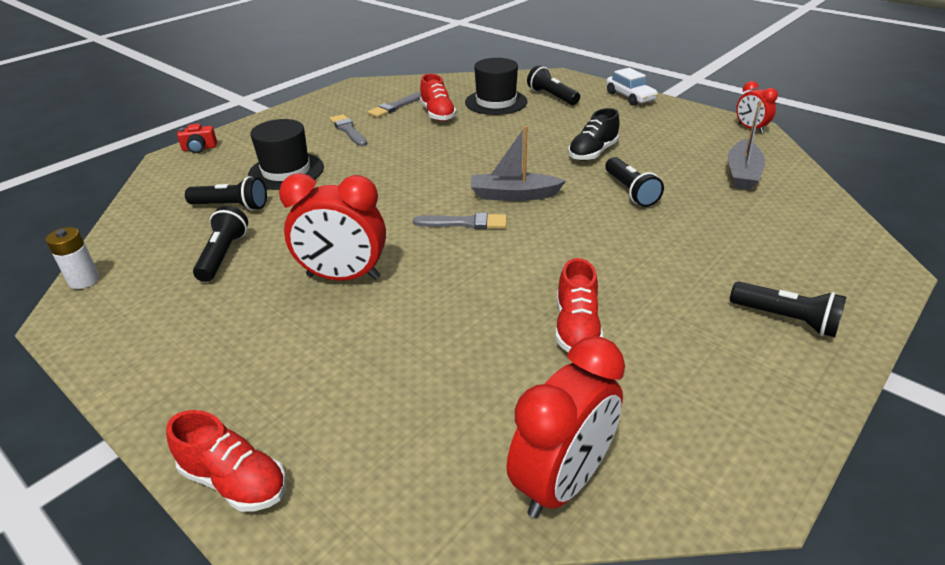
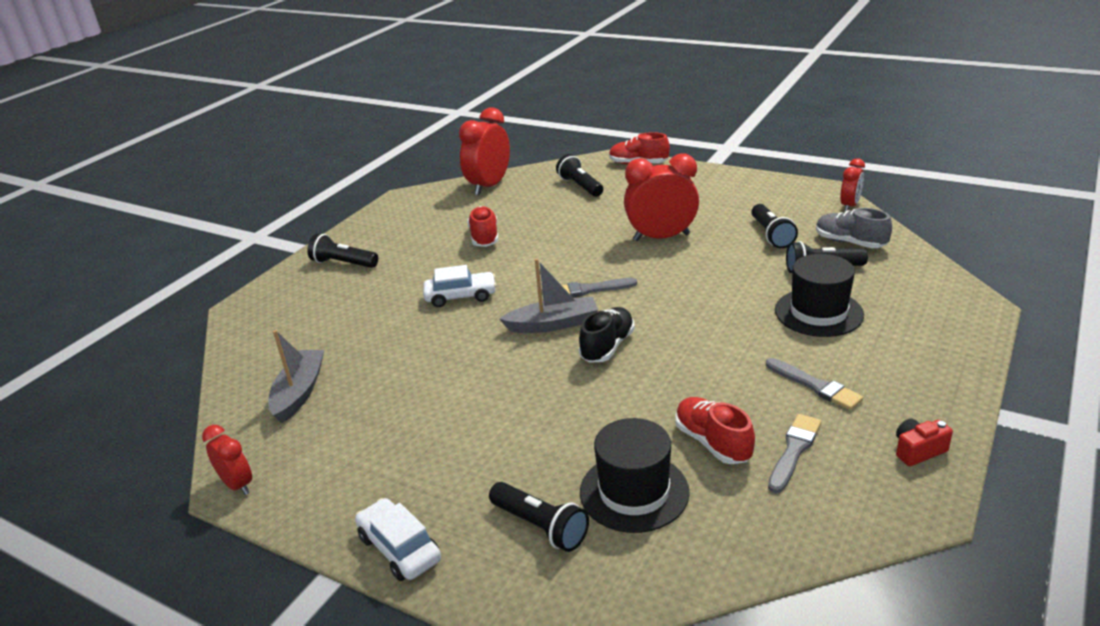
camera: 170 degrees right, 5 degrees down
(84, 280) = (850, 206): white battery -> red clock
(165, 229) = (850, 242): none -> grey shoe
(199, 148) = (968, 325): red camera -> red camera (918, 451)
(592, 153) = (470, 398): black shoe -> black shoe (607, 347)
(606, 238) = (461, 296): none -> white car
(630, 191) = (432, 348): black flashlight -> black flashlight (580, 186)

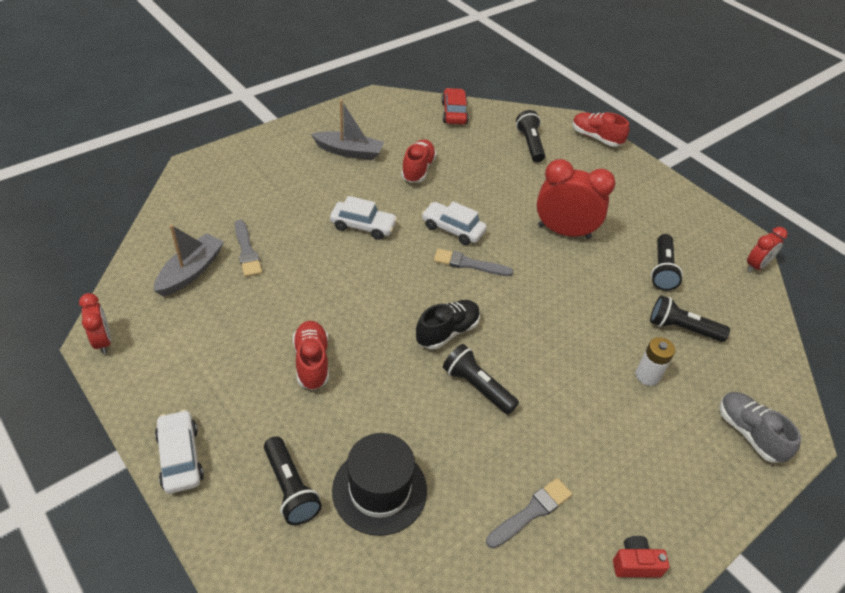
camera: 15 degrees right, 15 degrees up
(343, 263) = (293, 151): black flashlight -> black flashlight (477, 387)
(489, 186) = (454, 113): red clock -> red car
(553, 270) = (453, 229): none -> white car
(553, 324) = (418, 288): grey boat -> grey boat (349, 152)
(713, 442) = (471, 471): red shoe -> red shoe (312, 362)
(815, 386) = (592, 453): grey brush -> grey brush (247, 251)
(818, 312) = (647, 376): black hat -> white battery
(850, 242) = (728, 309): grey shoe -> grey shoe (749, 433)

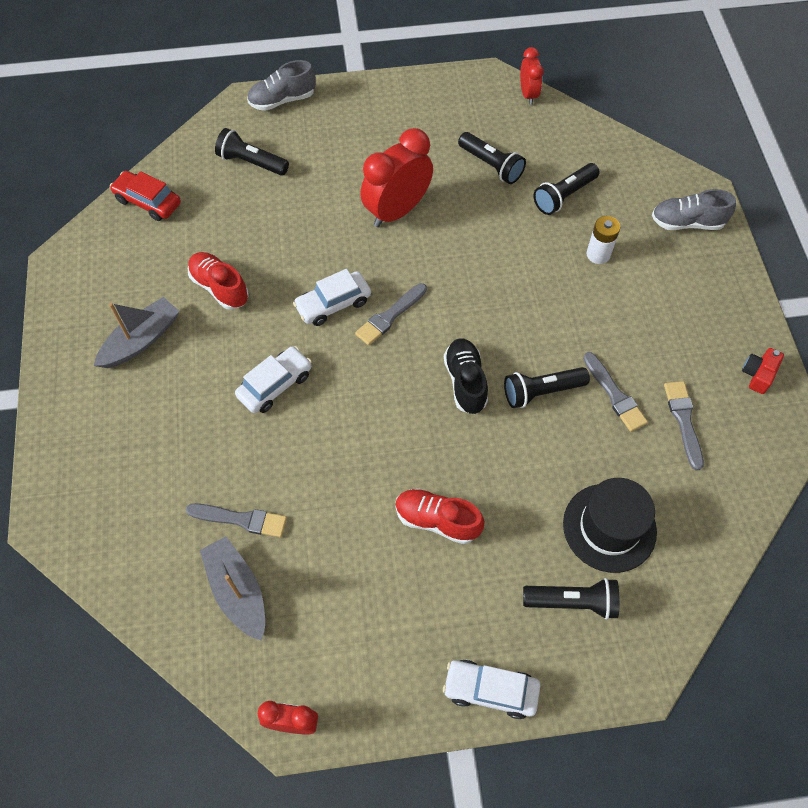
camera: 55 degrees left, 15 degrees up
(515, 443) = (614, 395): none -> grey brush
(596, 138) = (282, 100): red shoe -> grey shoe

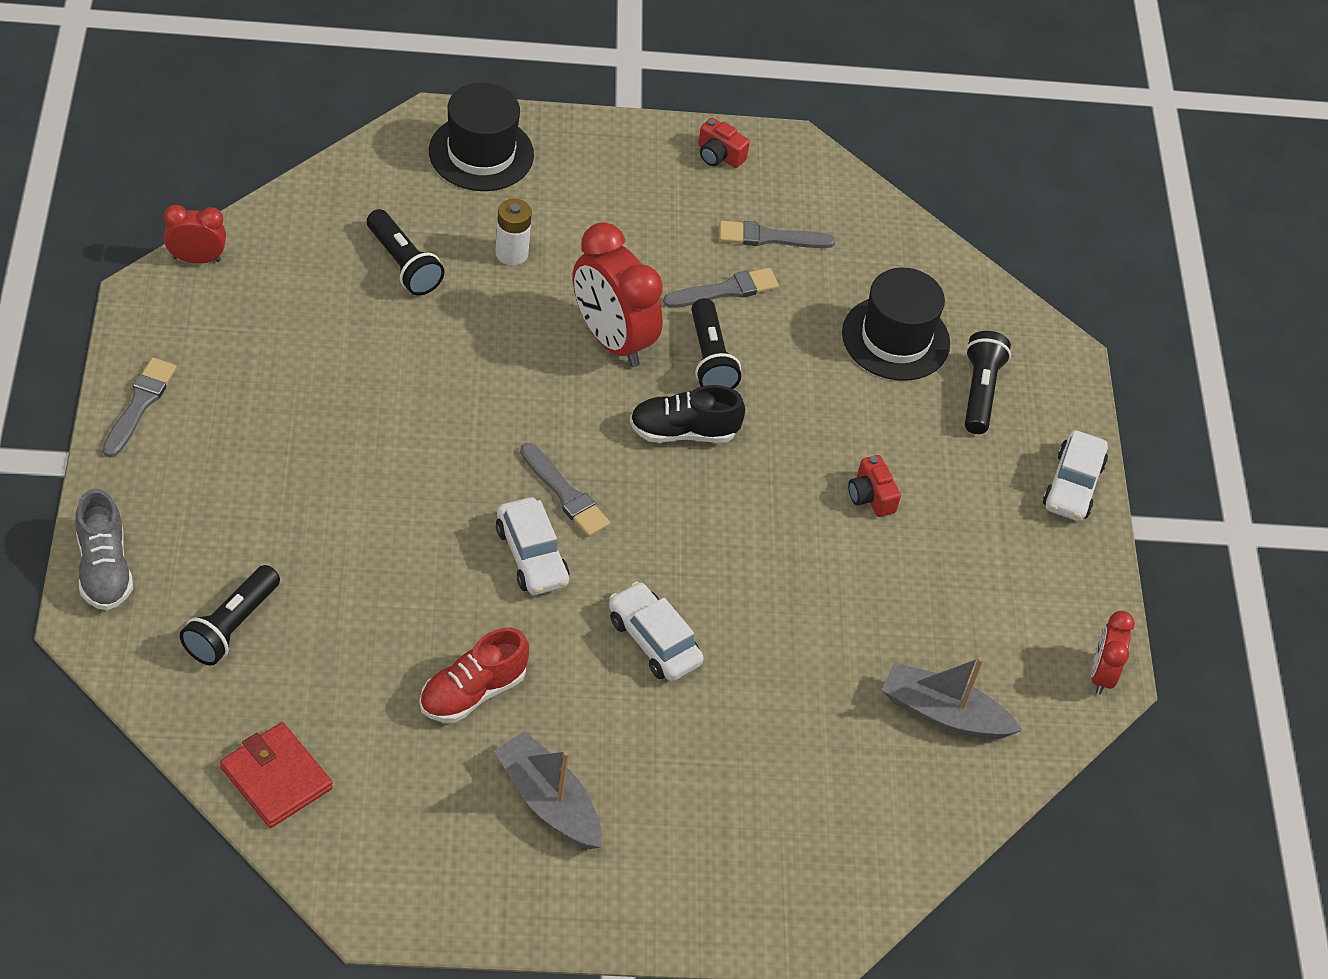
camera: 90 degrees left, 10 degrees down
(148, 202) = (276, 778): red car -> red wallet
(237, 591) = (943, 713): grey boat -> grey boat turned 45 degrees clockwise
(241, 519) = (848, 700): grey brush -> grey brush (140, 404)
(397, 211) = (381, 455): red clock -> red clock (611, 339)
(437, 520) = (871, 496): red shoe -> red camera
(491, 165) = (325, 330): black flashlight -> none
(687, 223) = (481, 153): grey shoe -> black hat

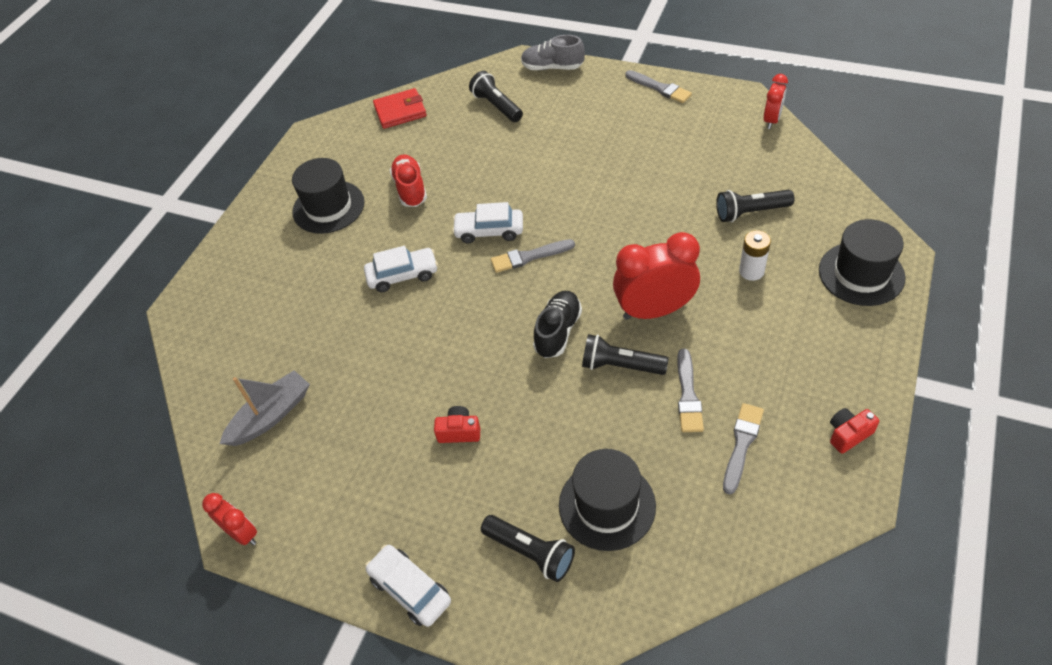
camera: 125 degrees right, 0 degrees up
(548, 801) = (328, 207): grey boat -> black hat

